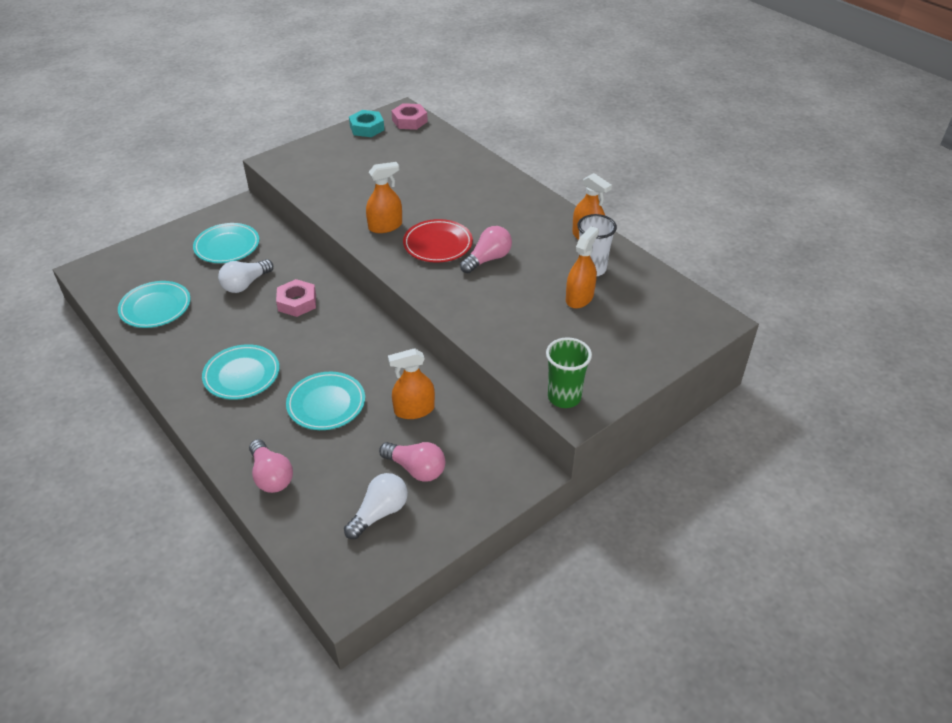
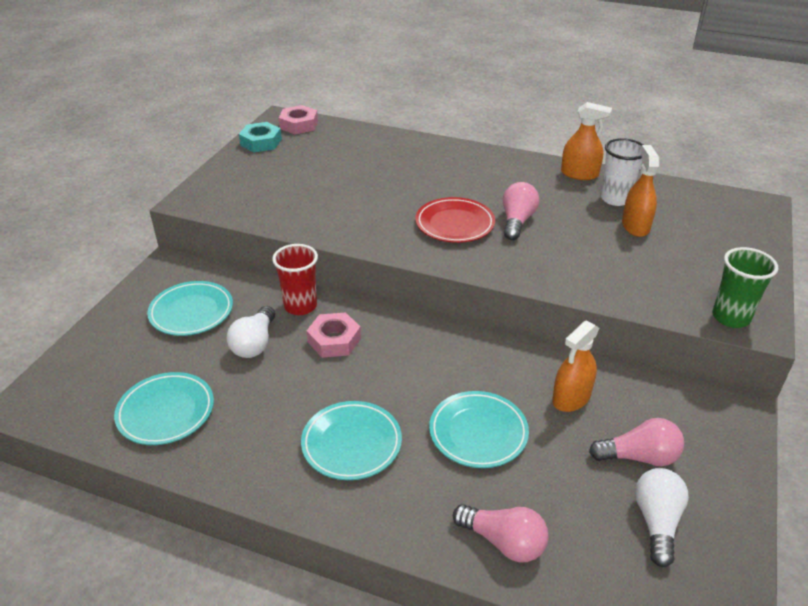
camera: 30 degrees left, 5 degrees down
(298, 269) = (300, 306): none -> red cup
(385, 226) = (383, 224): orange spray bottle -> none

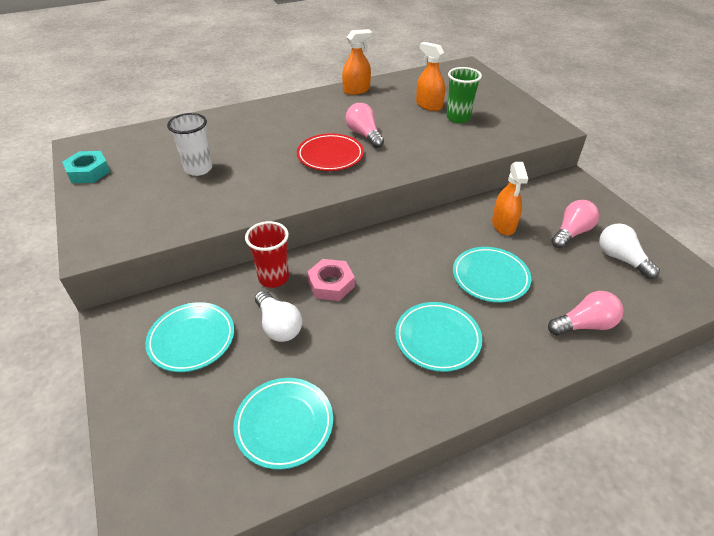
camera: 45 degrees left, 5 degrees up
(299, 125) = (104, 144): pink nut -> none
(615, 199) = (396, 95): white cup -> white cup (198, 169)
(731, 317) = (538, 129): green cup -> green cup (458, 118)

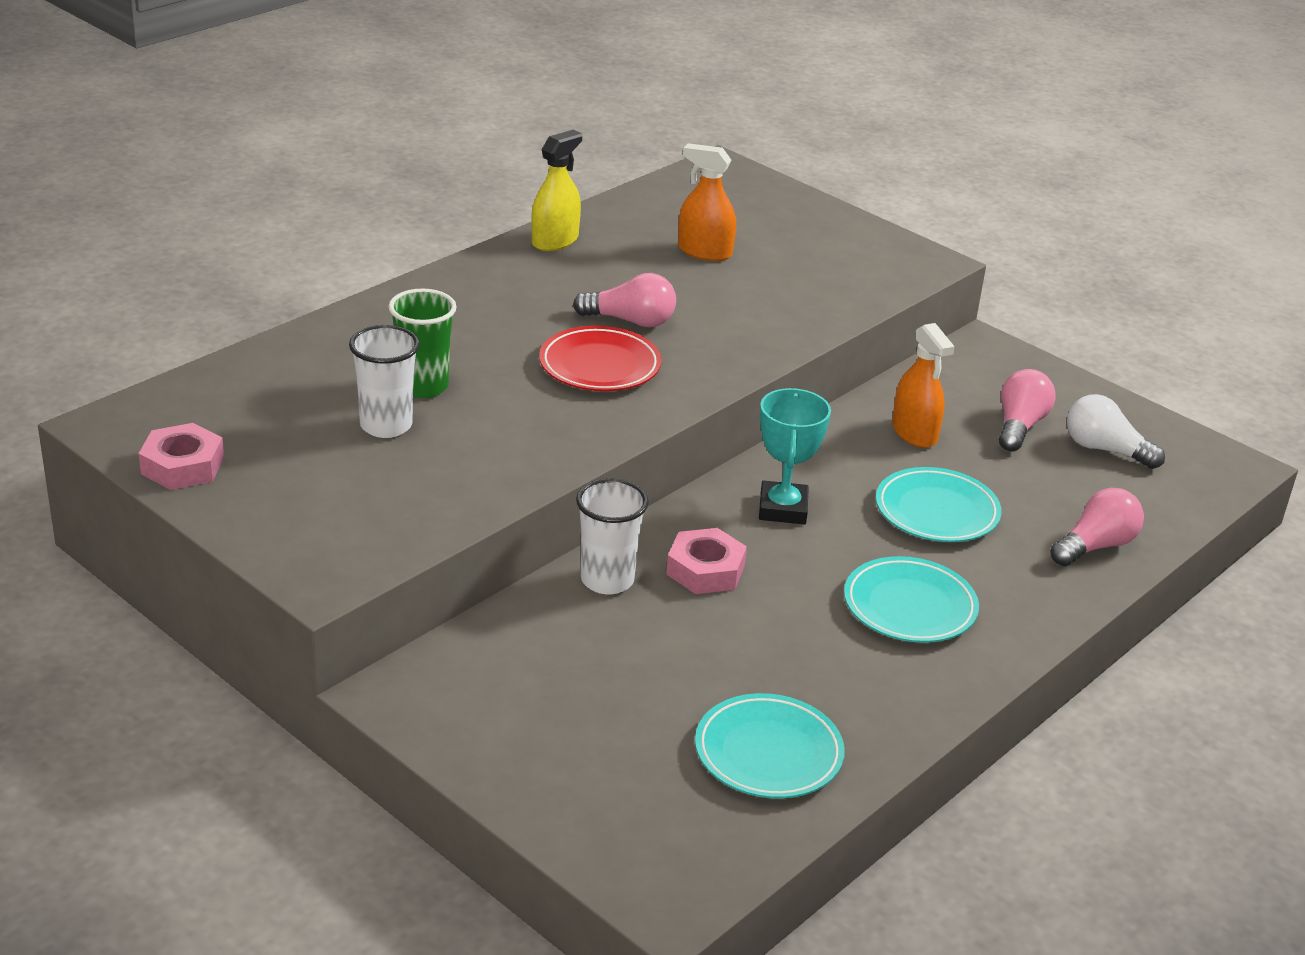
camera: 25 degrees left, 10 degrees down
(89, 172) = (183, 466): turquoise nut -> pink nut
(192, 339) = (546, 688): turquoise plate -> none
(273, 278) = (607, 580): red cup -> white cup
(278, 325) = (667, 641): white light bulb -> none
(356, 90) = (555, 241): orange spray bottle -> yellow spray bottle
(364, 135) = (630, 321): pink light bulb -> pink light bulb turned 150 degrees clockwise
(399, 255) = (782, 509): none -> turquoise trophy
(458, 118) = (768, 267): green cup -> green cup (423, 386)

